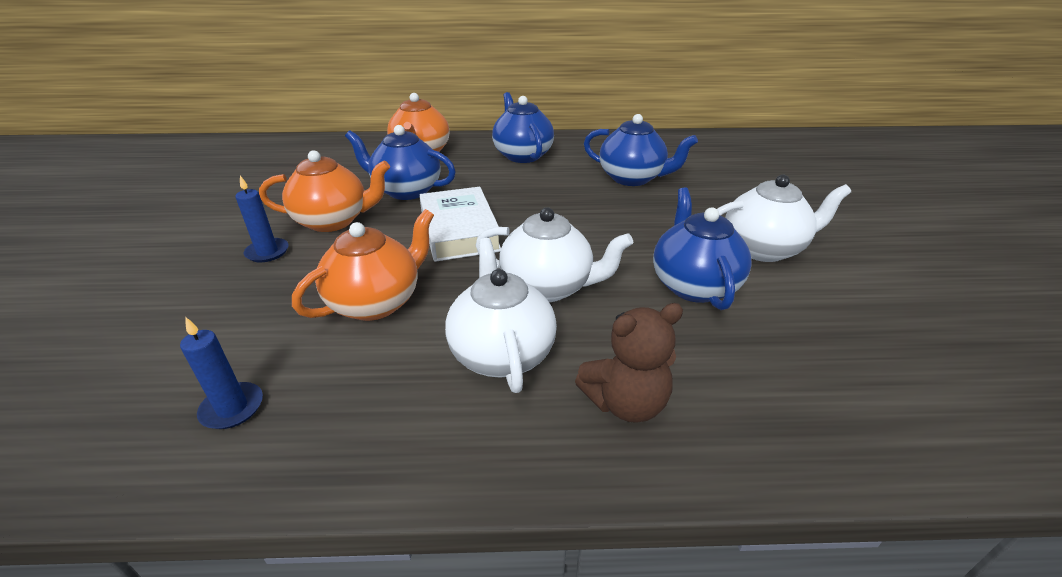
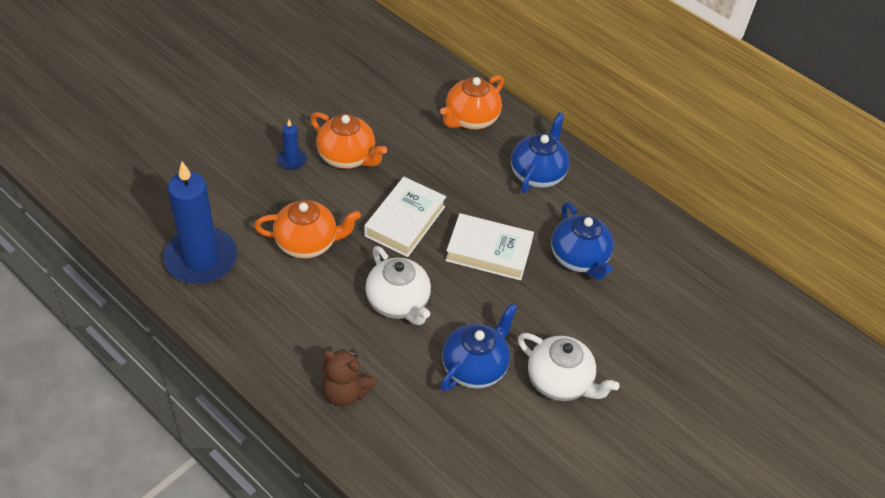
camera: 40 degrees right, 15 degrees up
(232, 408) = (201, 259): blue candle -> blue candle, size x2.26
(406, 190) = (416, 157): blue teapot -> none
(501, 353) = (327, 322): white teapot -> none
(563, 209) = (489, 251): none -> white book

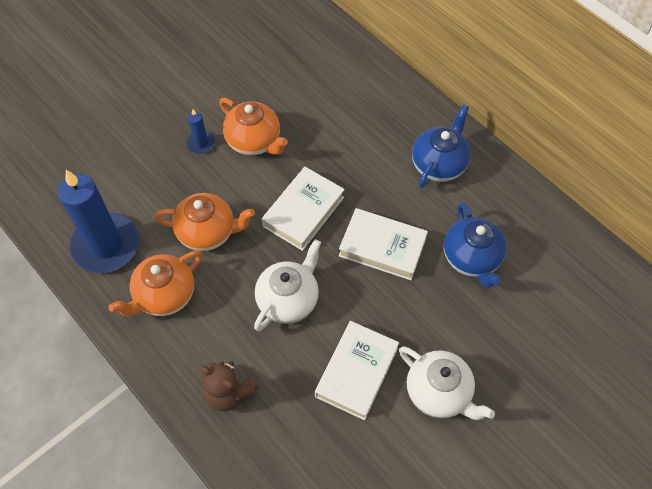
camera: 10 degrees right, 10 degrees up
(398, 303) = (288, 300): white teapot -> white teapot turned 120 degrees counterclockwise
(470, 119) = (378, 103): orange teapot -> orange teapot (164, 295)
(475, 367) = (356, 372): blue teapot -> white book

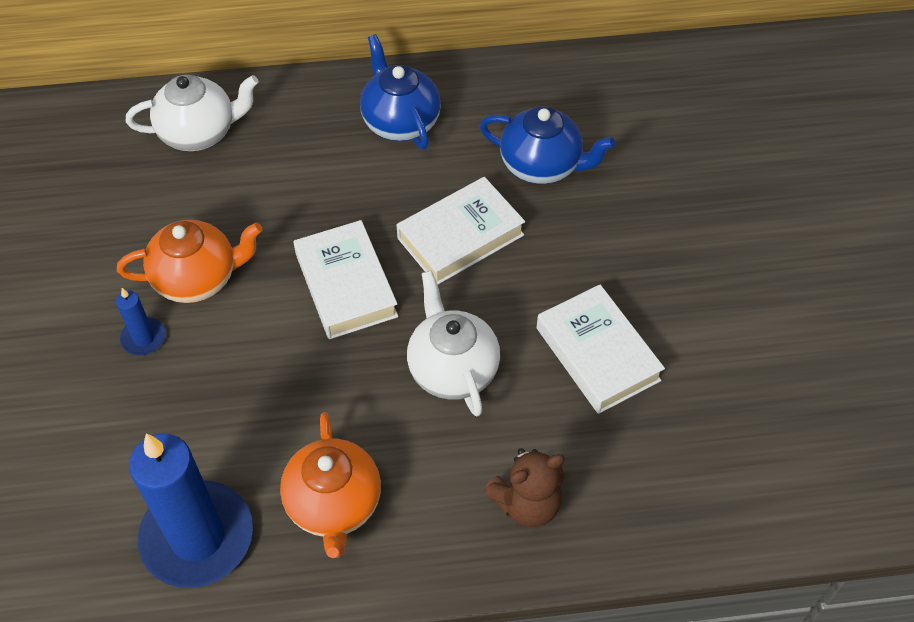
camera: 55 degrees left, 5 degrees down
(208, 232) = (284, 404): orange teapot -> none
(439, 393) = (678, 291): white teapot -> white teapot (199, 133)

